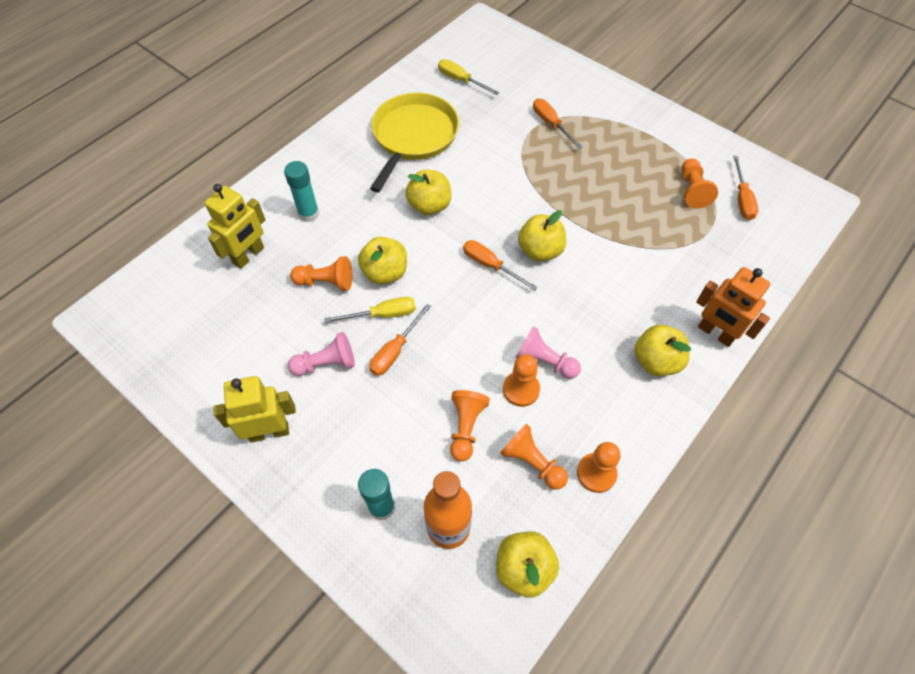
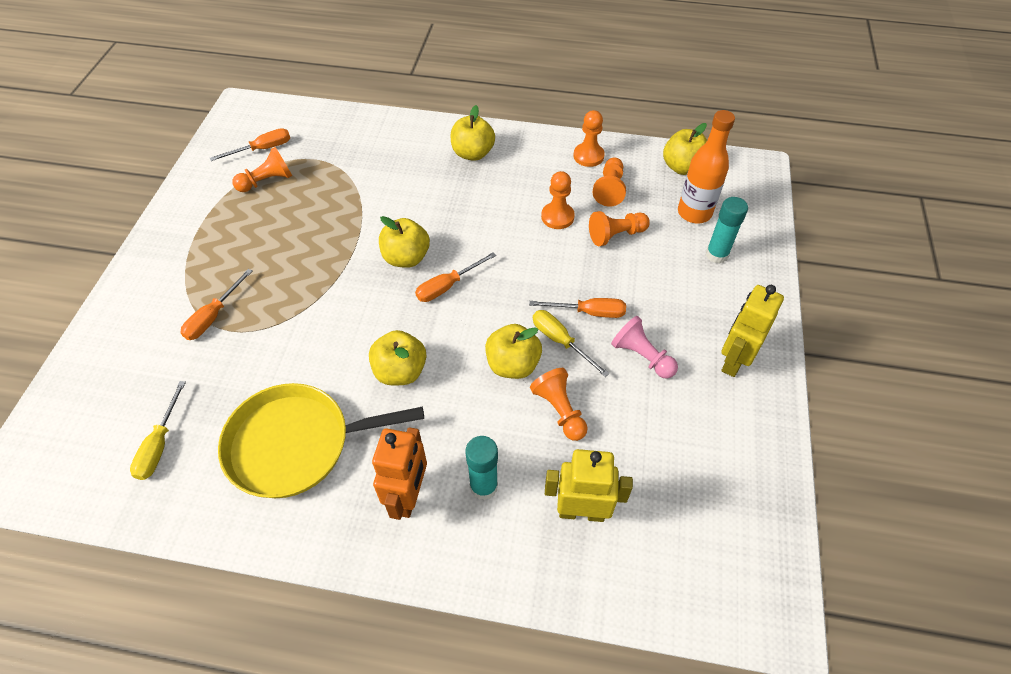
camera: 120 degrees left, 5 degrees down
(269, 432) = (734, 360): yellow robot -> yellow robot turned 75 degrees clockwise
(490, 265) = (447, 286): orange screwdriver -> orange screwdriver turned 45 degrees clockwise
(544, 361) = (521, 213): pink pawn -> none
(715, 333) = (423, 131): orange robot -> orange robot (408, 496)

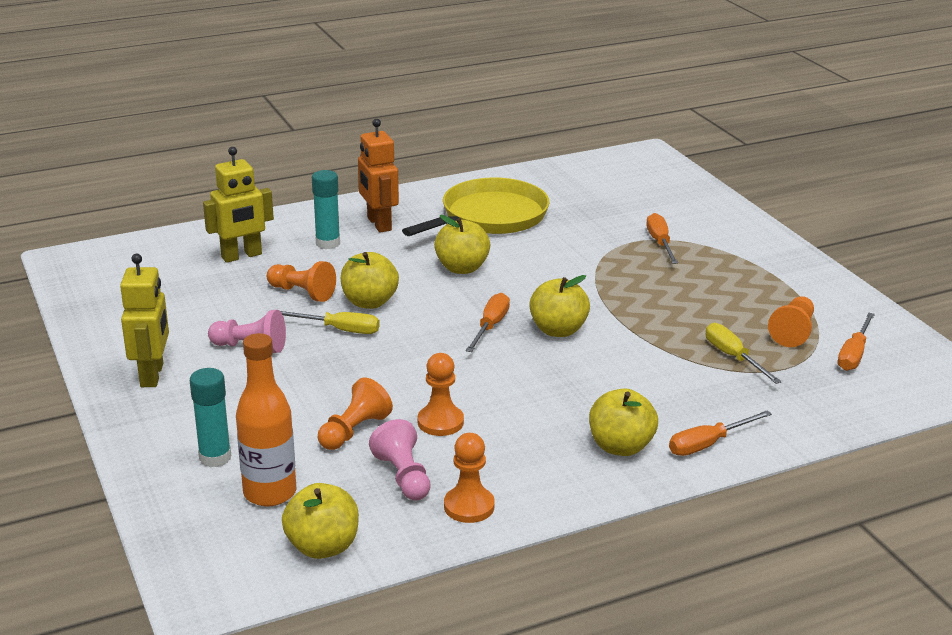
camera: 145 degrees right, 25 degrees down
(160, 444) = (582, 189): yellow screwdriver -> yellow screwdriver (733, 357)
(588, 312) = (329, 357): orange screwdriver -> orange screwdriver (708, 444)
(609, 189) = (403, 476): orange pawn -> pink pawn

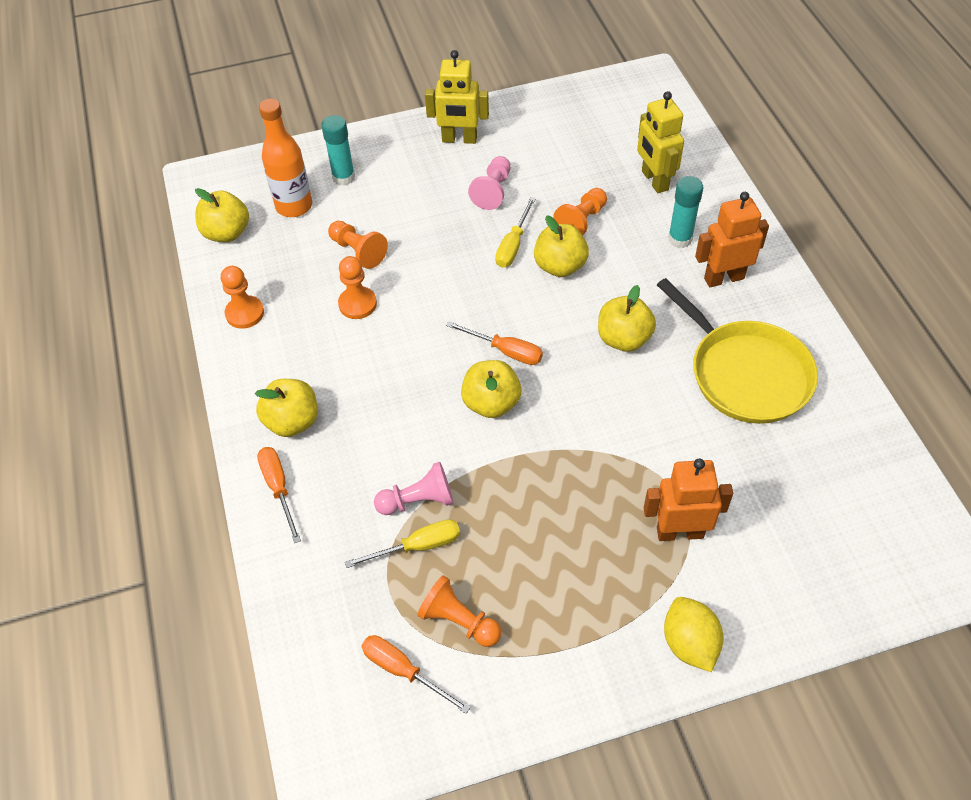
camera: 100 degrees right, 25 degrees up
(403, 476) = (292, 278): pink pawn -> pink pawn (418, 500)
(660, 243) = (679, 532): orange screwdriver -> orange robot
(754, 239) = (689, 643): none -> yellow lemon

